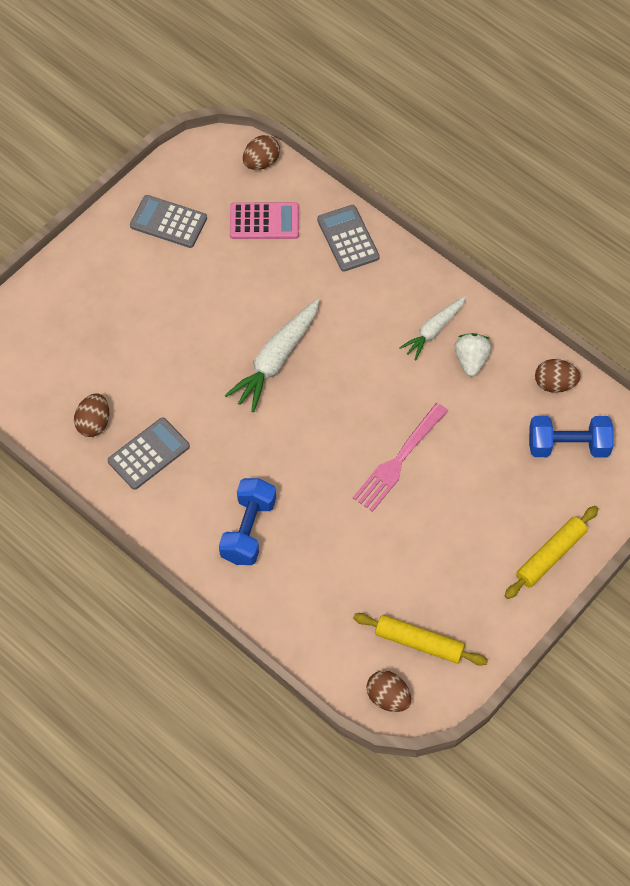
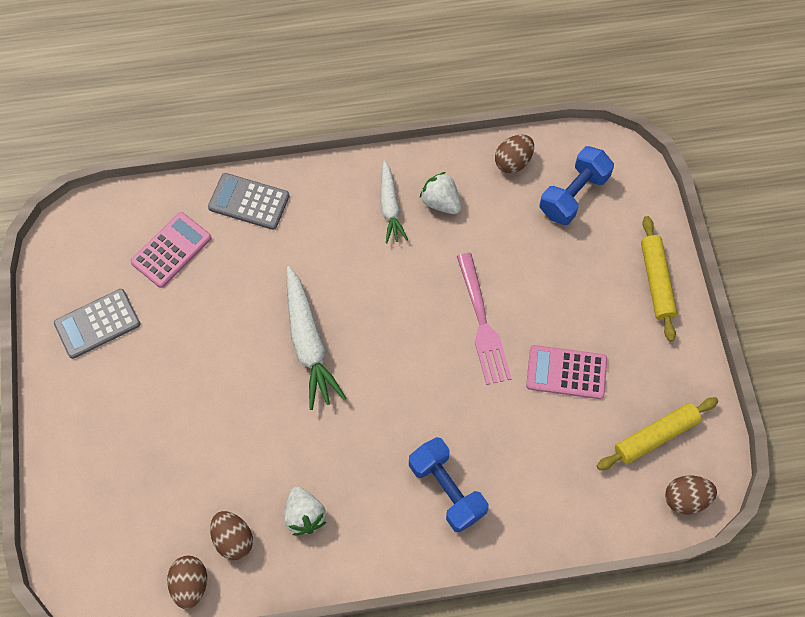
camera: 50 degrees left, 5 degrees up
(149, 454) = (305, 515): grey calculator -> white strawberry
(261, 162) = (114, 208): brown egg -> brown egg (190, 584)
(413, 545) = (566, 372): none -> pink calculator

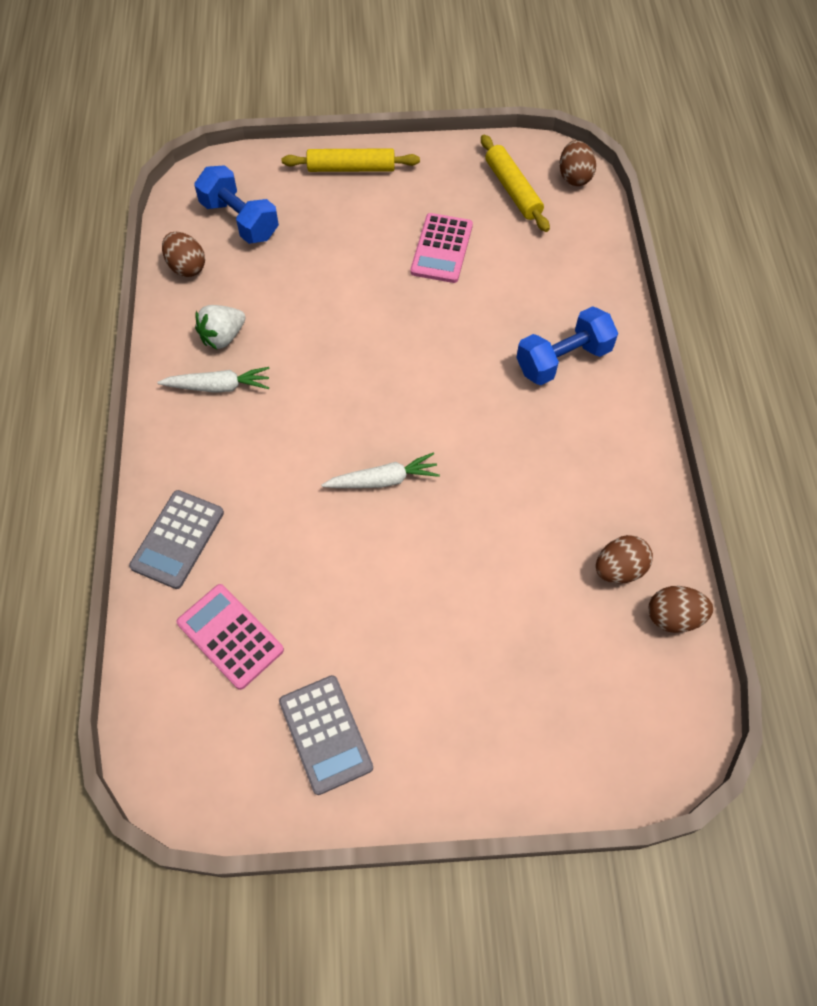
camera: 85 degrees left, 5 degrees down
(305, 515) = (591, 494): white strawberry -> none
(309, 343) = (383, 480): white carrot -> white carrot, size x0.63
(482, 322) = (377, 313): pink fork -> none

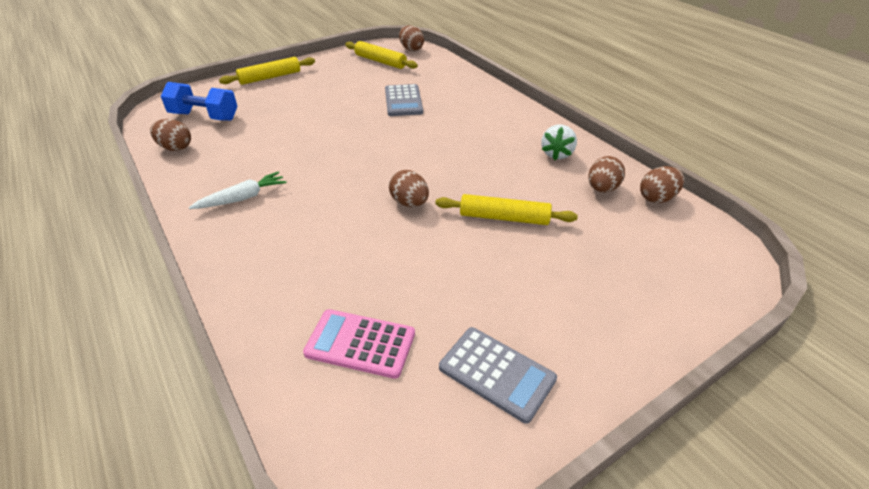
camera: 30 degrees left, 20 degrees down
(177, 539) = (266, 298): grey calculator -> grey calculator (403, 101)
(223, 337) = (229, 172): white strawberry -> white strawberry (557, 154)
(383, 480) = (409, 203): white carrot -> brown egg
(441, 249) = (357, 92): pink calculator -> none
(470, 554) = (504, 217): none -> yellow rolling pin
(563, 360) = (474, 114): blue dumbbell -> none

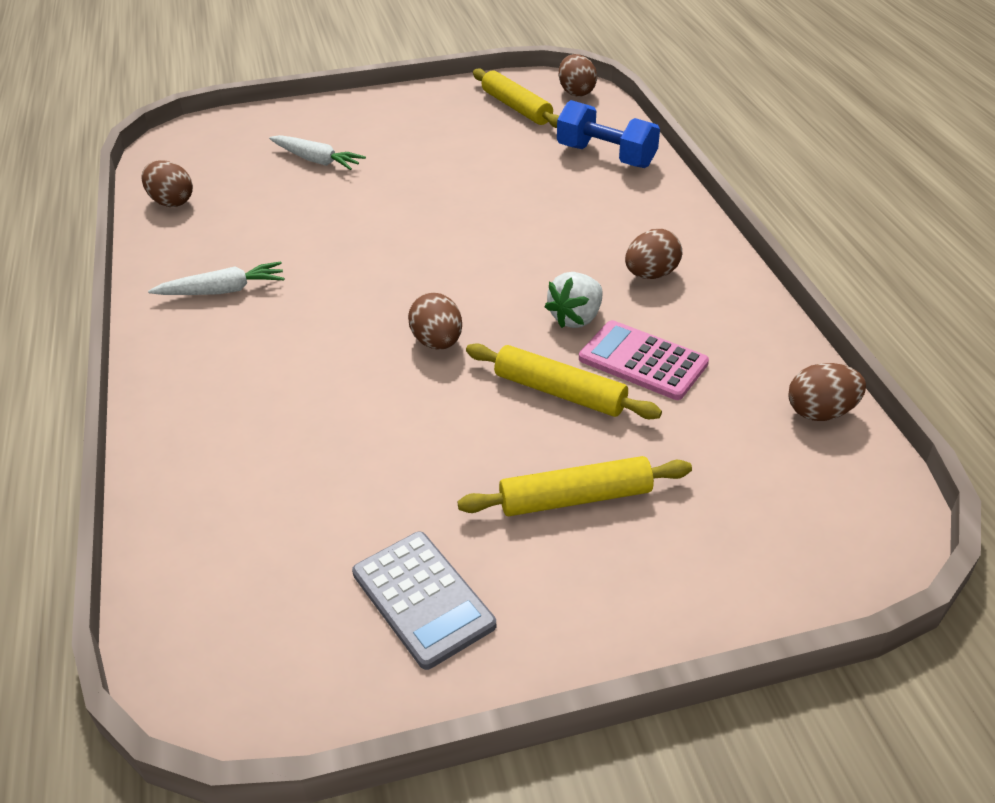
camera: 20 degrees right, 0 degrees up
(204, 116) = (227, 161): blue dumbbell -> blue dumbbell (606, 156)
(268, 107) = (317, 160): none -> white carrot
(270, 77) = (342, 112): yellow rolling pin -> yellow rolling pin (575, 498)
(360, 343) = (274, 517): pink calculator -> pink calculator (643, 361)
(403, 101) = (515, 181): grey calculator -> none
(557, 154) = (703, 309): white strawberry -> white strawberry (576, 318)
(602, 189) = (740, 379): brown egg -> brown egg (651, 274)

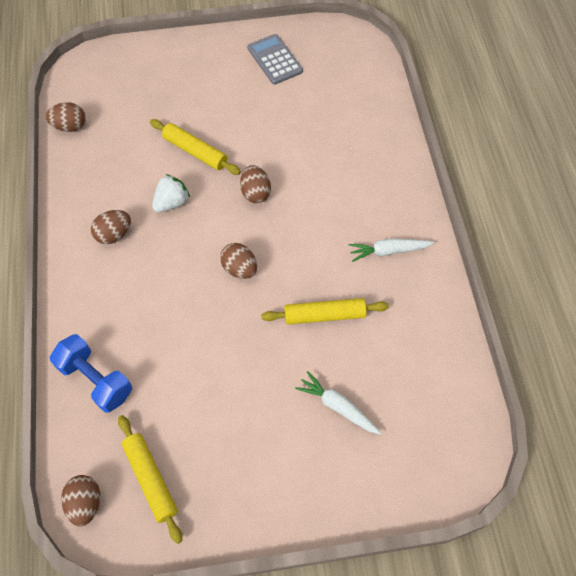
camera: 175 degrees left, 20 degrees up
(171, 202) = (448, 359): brown egg -> brown egg (239, 269)
(575, 498) = (203, 94): yellow rolling pin -> yellow rolling pin (324, 315)
(643, 361) = (145, 167): pink calculator -> none

